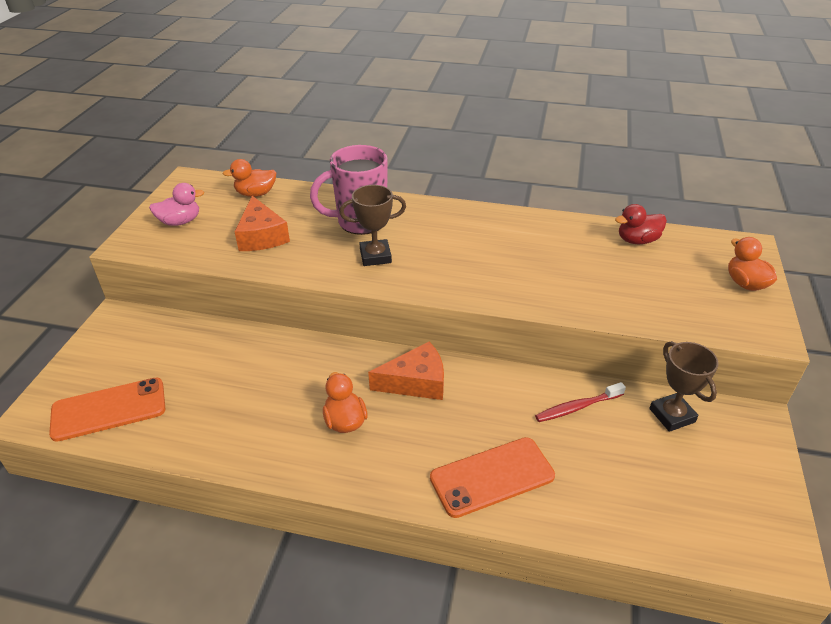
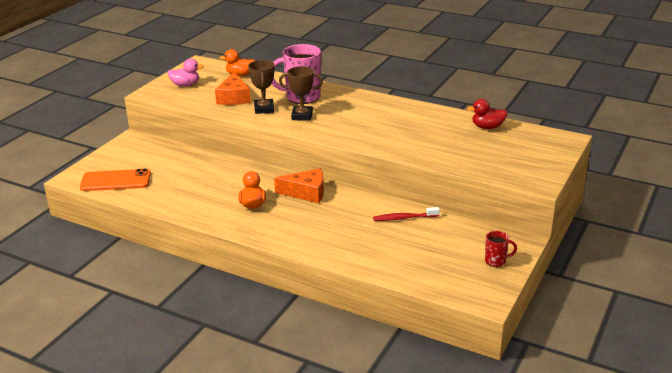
camera: 15 degrees right, 10 degrees down
(492, 477) = (329, 241): orange phone -> none
(672, 415) = (465, 230): brown trophy -> brown trophy (264, 109)
(745, 283) = (545, 158): orange duck -> none
(747, 470) = (496, 261): none -> red mug

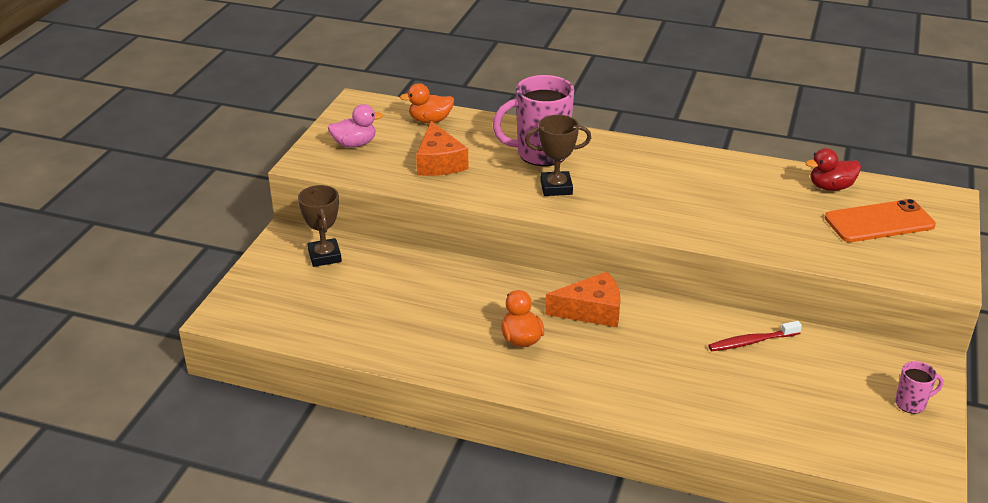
camera: 10 degrees left, 5 degrees up
(115, 181) = (293, 315): orange phone -> orange phone (879, 222)
(264, 109) = (493, 179): brown trophy -> brown trophy (324, 256)
(496, 261) = (911, 403): red mug -> pink mug

